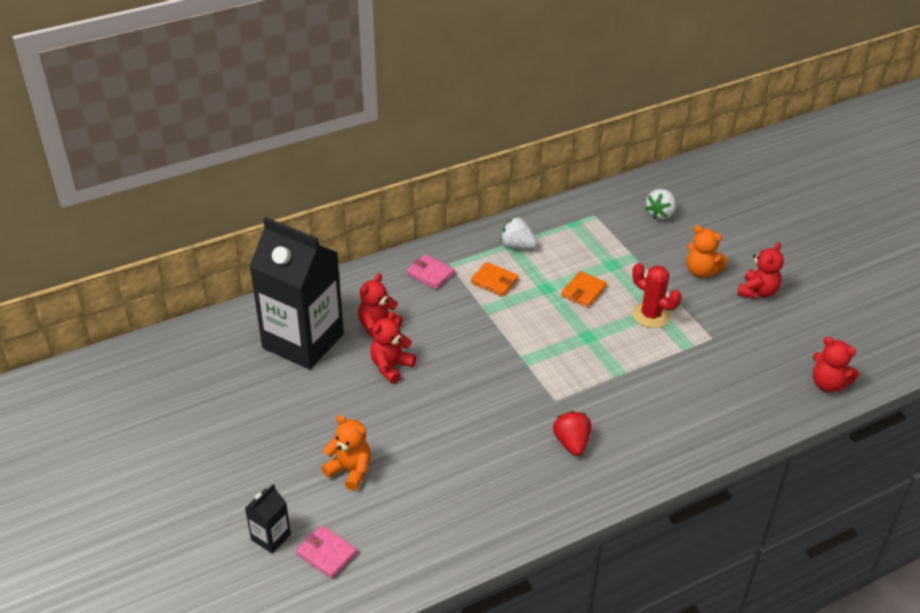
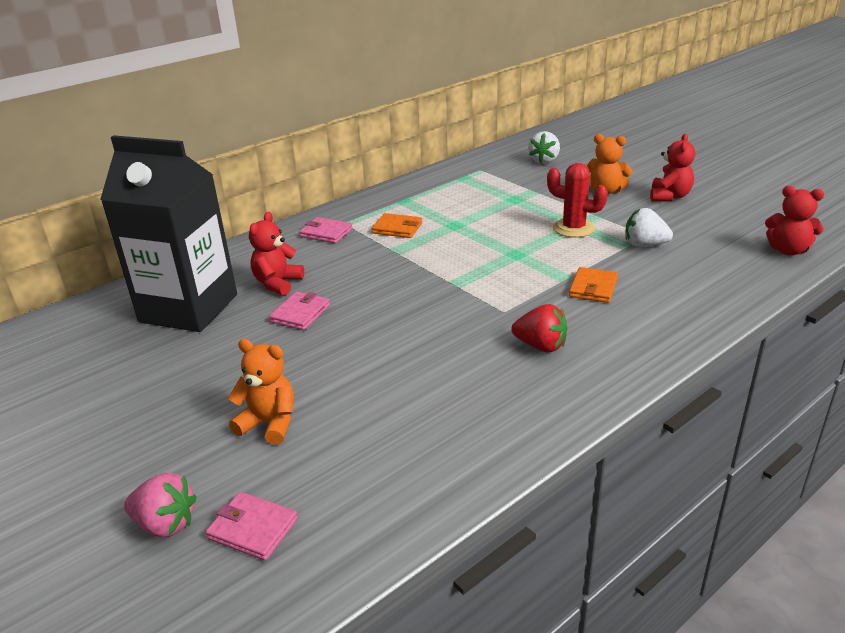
camera: 10 degrees left, 10 degrees down
(271, 537) = (165, 524): black carton -> pink strawberry
(391, 366) = (300, 313): red teddy bear -> pink wallet
(517, 246) = (412, 200): white strawberry -> white strawberry (644, 245)
(571, 443) = (541, 346): red strawberry -> red strawberry turned 135 degrees clockwise
(583, 291) = (495, 222): orange wallet -> orange wallet (593, 288)

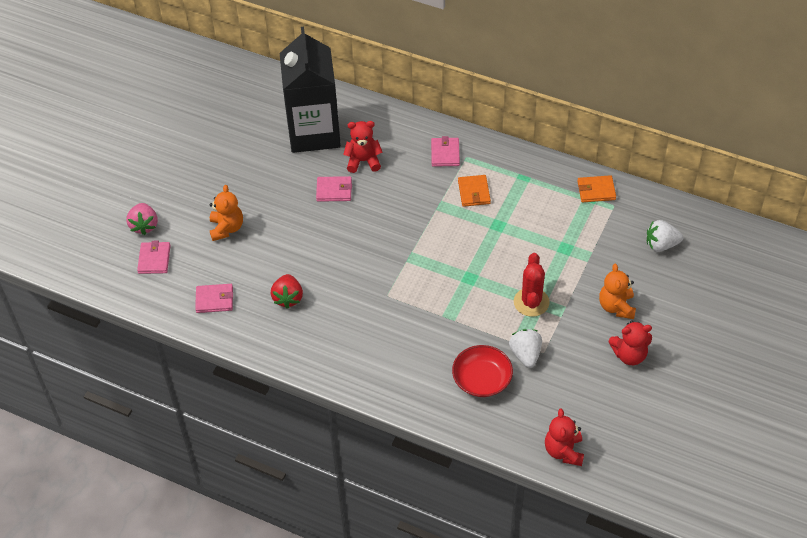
camera: 65 degrees right, 20 degrees up
(400, 471) = (214, 300): none -> pink wallet
(541, 346) = (354, 327): red strawberry -> red strawberry (288, 298)
(593, 288) = (442, 337): orange wallet -> orange wallet (596, 190)
(669, 276) = (482, 379): none -> red bowl

